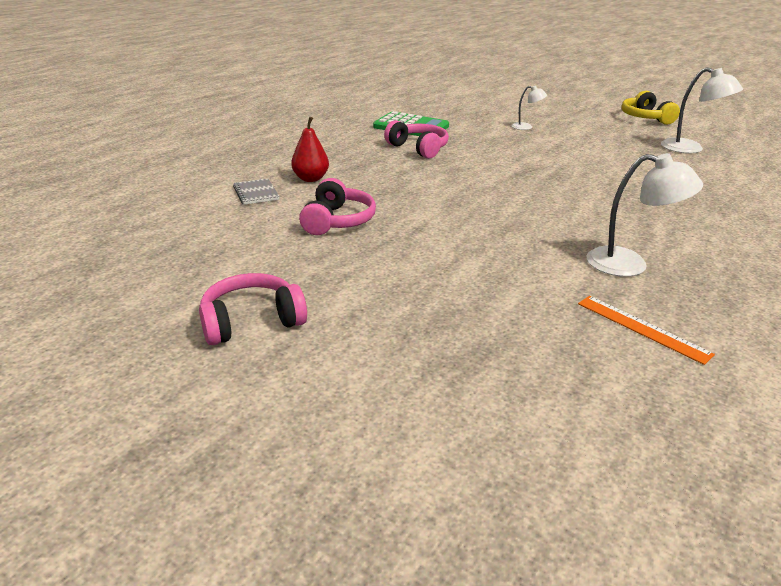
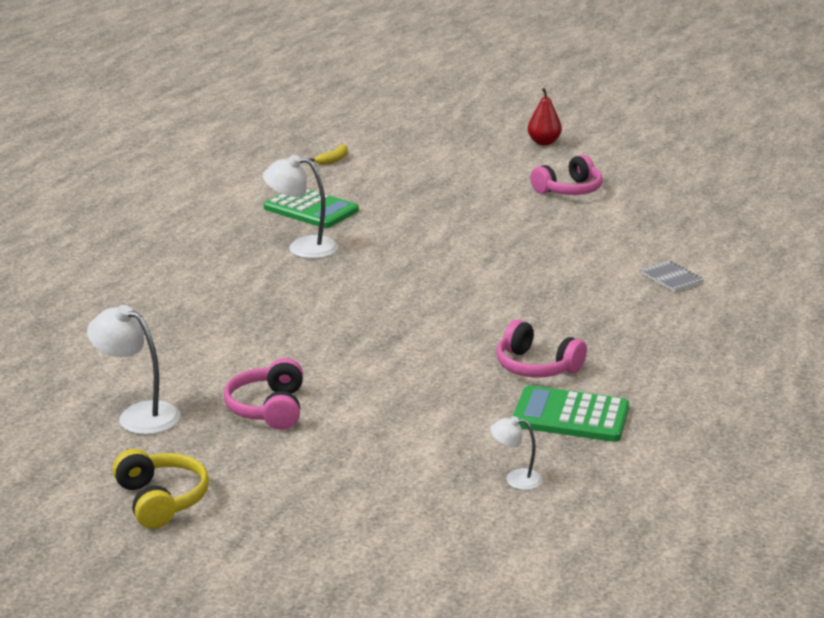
camera: 170 degrees right, 5 degrees down
(311, 179) = (633, 302): red pear -> red pear (544, 142)
(337, 221) = (566, 259): pink headphones -> pink headphones (269, 408)
(526, 127) = (385, 439): white lamp -> white lamp (515, 479)
(642, 328) = (311, 209): orange ruler -> green calculator
(647, 470) = (333, 160): none -> yellow banana

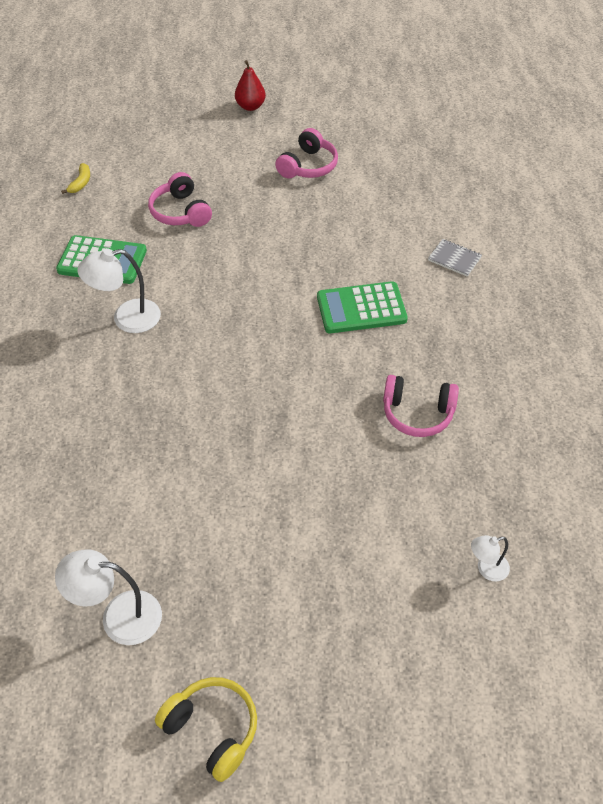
camera: 25 degrees left, 25 degrees up
(269, 408) = (231, 558): pink headphones -> pink headphones (181, 212)
(570, 416) = (480, 468): green calculator -> green calculator (361, 308)

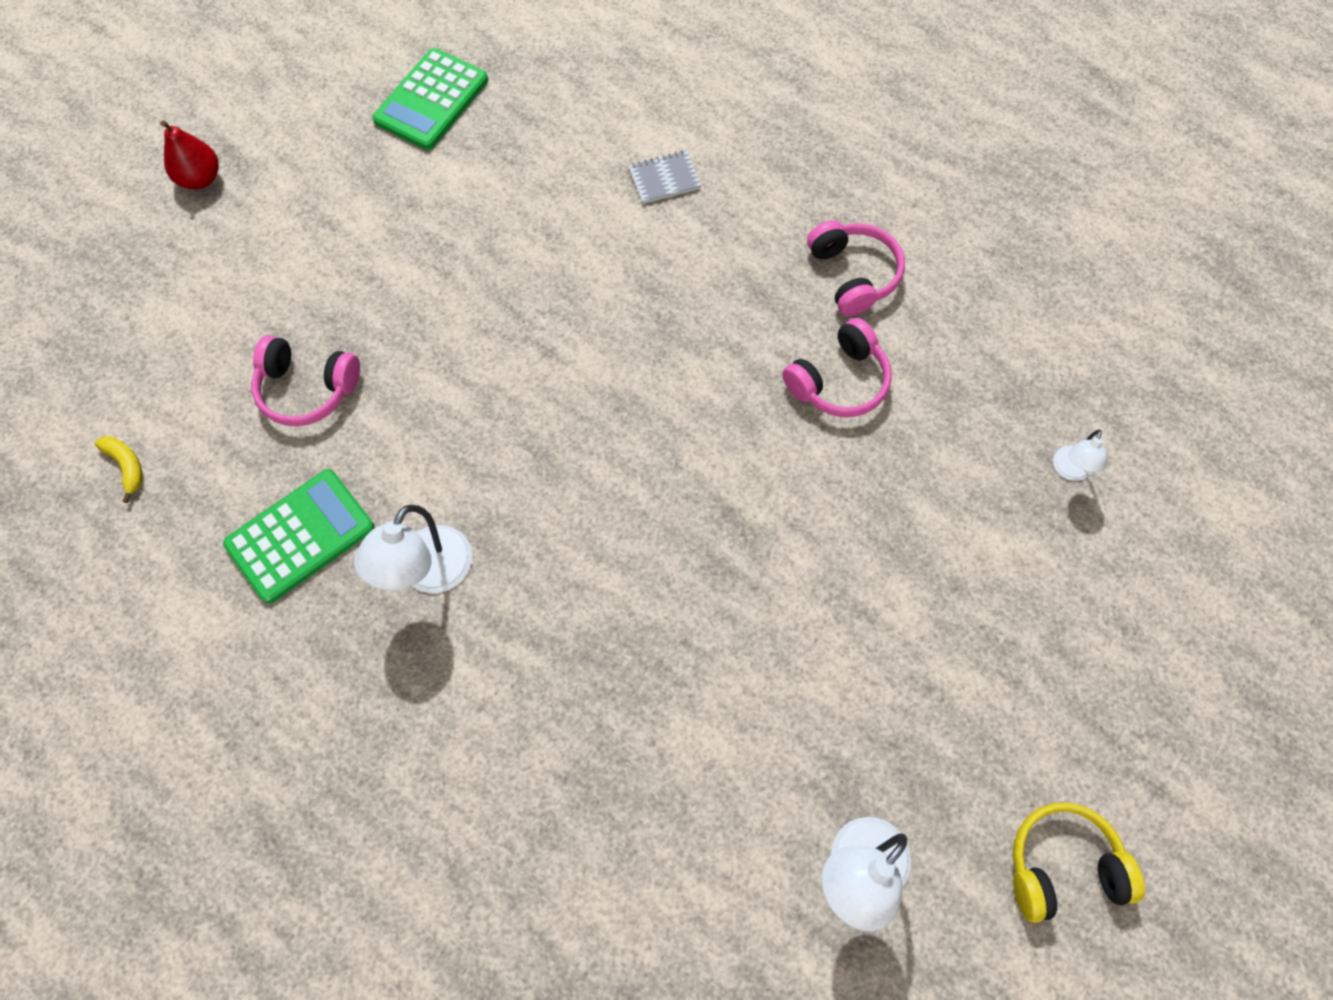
camera: 50 degrees left, 15 degrees up
(308, 166) = (374, 200): pink headphones -> pink headphones (853, 275)
(361, 308) = (650, 320): green calculator -> green calculator (431, 100)

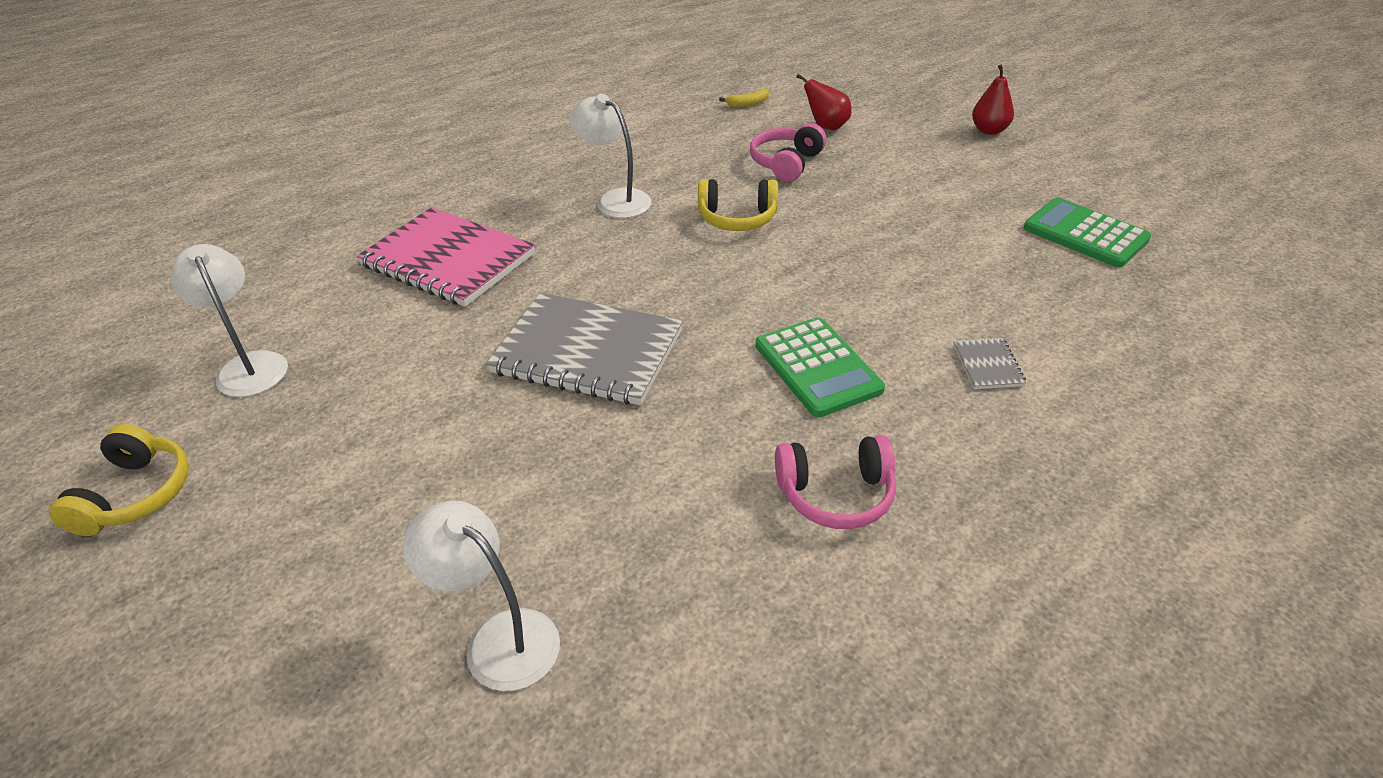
camera: 105 degrees right, 25 degrees down
(198, 356) = (826, 126): none -> red pear
(300, 536) = (669, 156): green calculator -> green calculator (817, 367)
(451, 421) = (737, 218): none -> yellow headphones
(604, 734) = (448, 260): none -> pink notebook
(735, 511) = (588, 352): none -> grey notebook
(838, 381) = (698, 450): pink headphones -> none
(1069, 471) = (498, 638): white lamp -> white lamp, size x1.78

